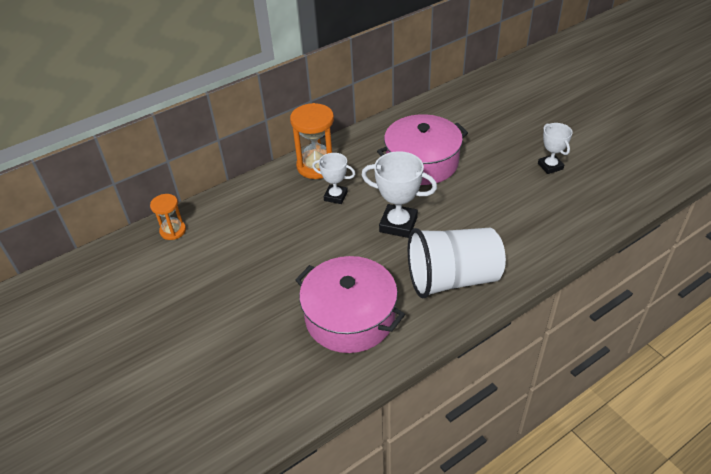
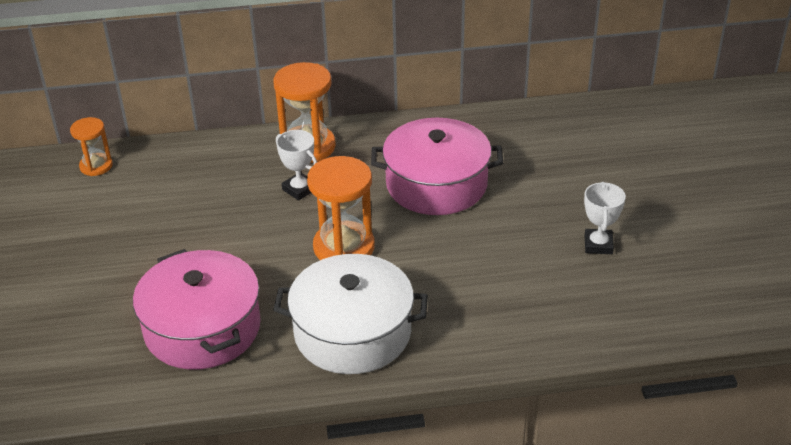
camera: 25 degrees right, 5 degrees down
(398, 224) = (344, 247): white trophy -> orange hourglass
(452, 279) = (352, 332): white cup -> white pot

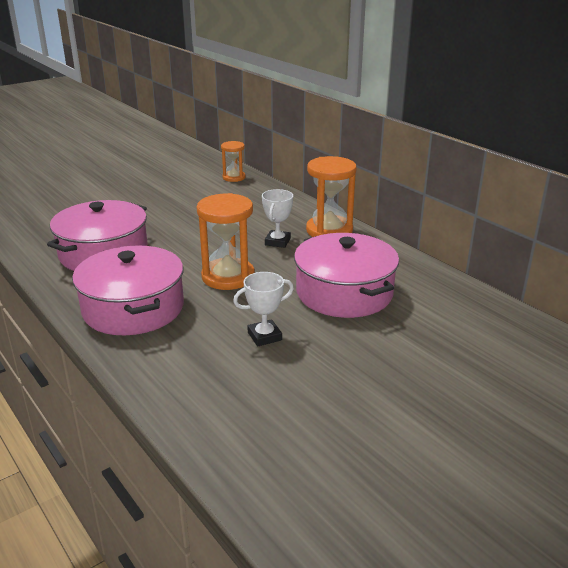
camera: 60 degrees right, 10 degrees down
(352, 332) = (133, 308): white pot -> pink pot
(598, 245) = (348, 404): white trophy -> white trophy (264, 336)

